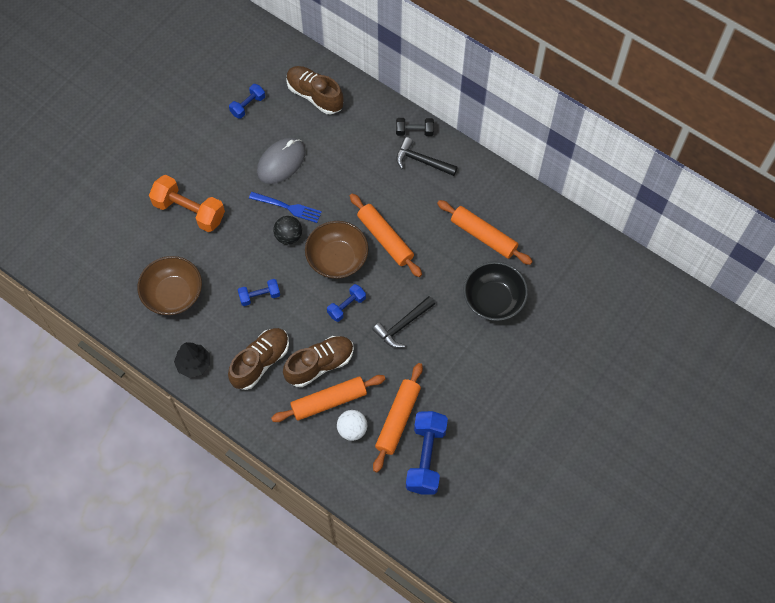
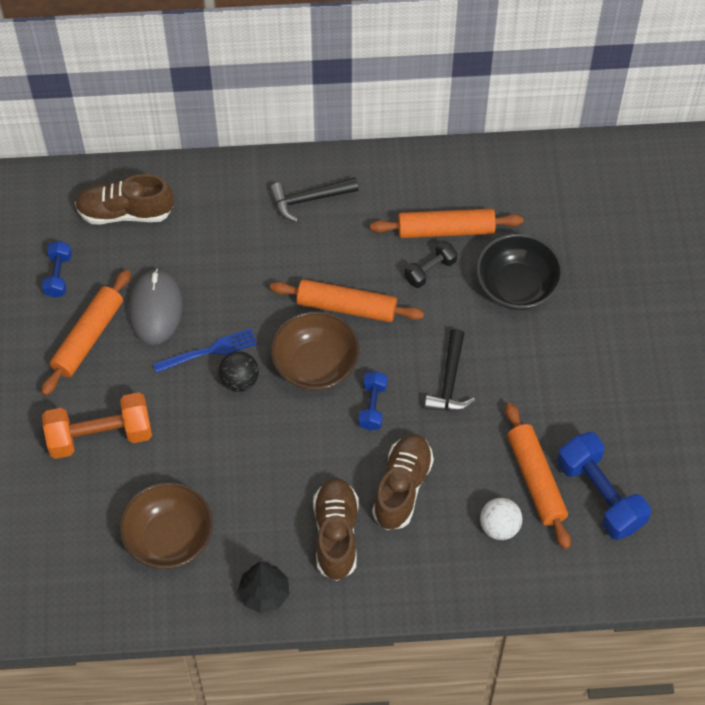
camera: 40 degrees left, 5 degrees down
(259, 296) = (268, 466): blue dumbbell -> none
(329, 401) = (448, 517): orange rolling pin -> orange rolling pin (88, 337)
(414, 131) = (272, 174): black dumbbell -> black dumbbell (430, 270)

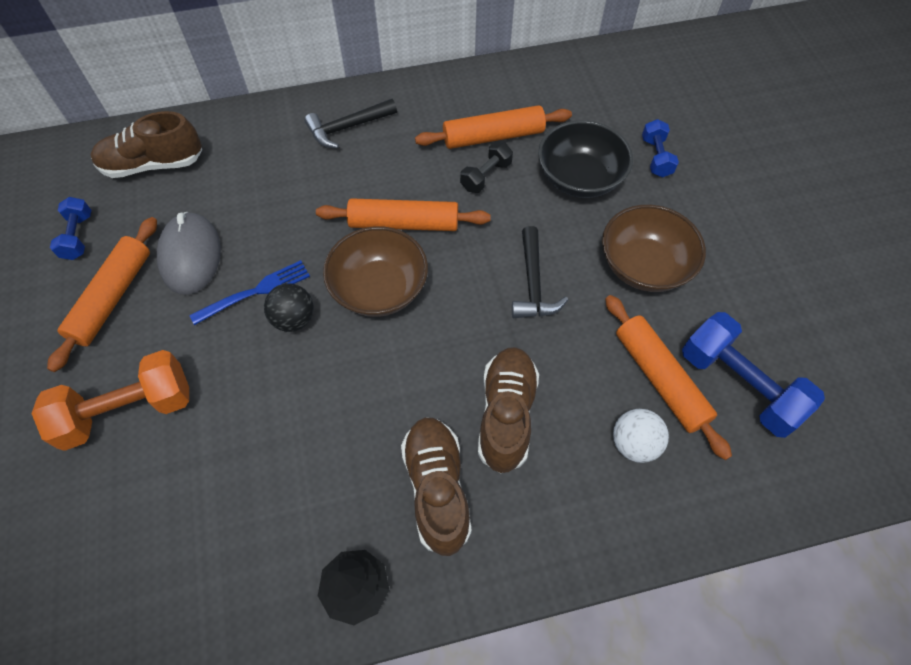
camera: 10 degrees left, 0 degrees up
(169, 538) = (222, 531): brown bowl -> brown bowl (644, 266)
(372, 406) = (452, 324): blue dumbbell -> blue dumbbell (656, 157)

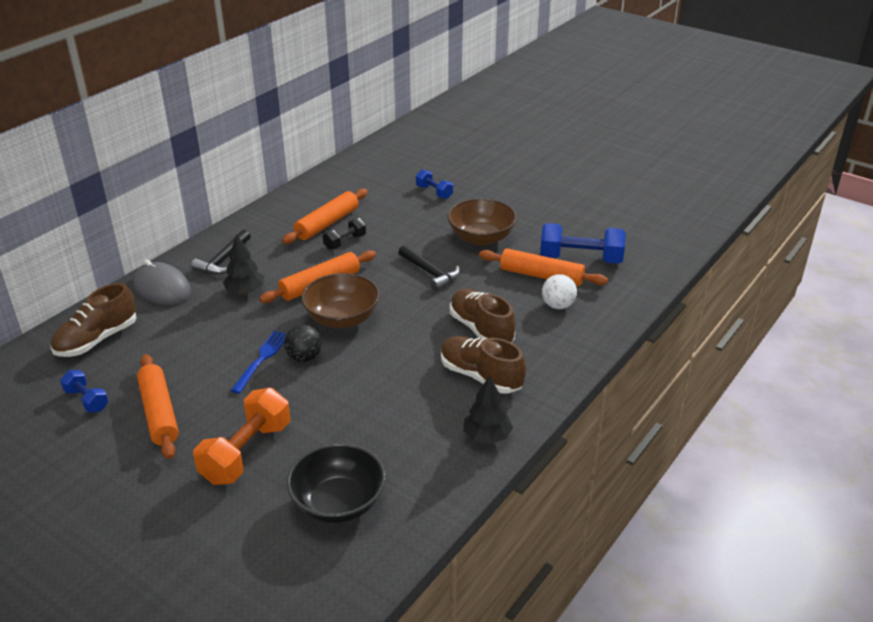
camera: 40 degrees left, 25 degrees down
(190, 256) = (191, 366): grey mouse -> grey mouse (162, 288)
(327, 185) = (245, 291): none -> black tree
(486, 176) = (345, 242): black dumbbell -> black dumbbell turned 45 degrees clockwise
(579, 178) = (402, 219): black bowl -> black bowl (338, 503)

